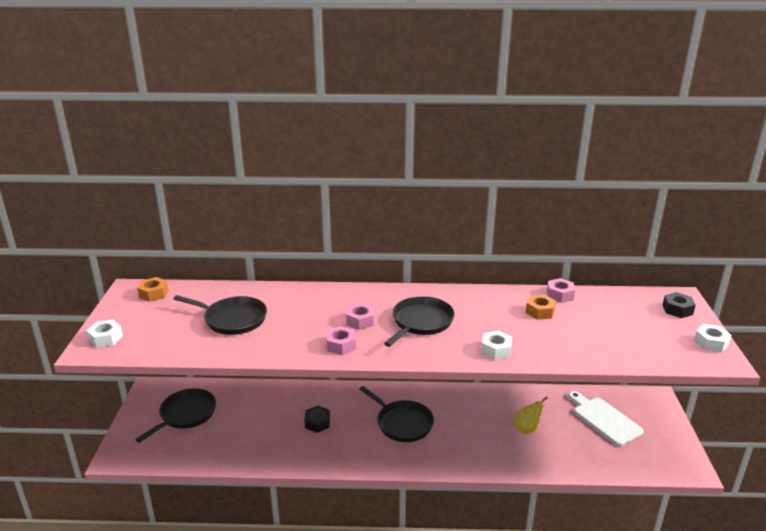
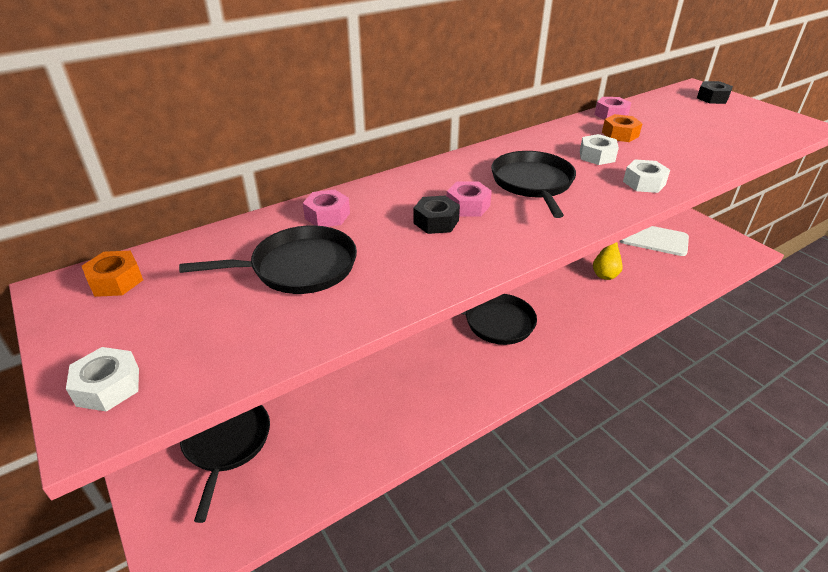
camera: 35 degrees left, 10 degrees up
(317, 423) = (408, 367): black nut -> black nut (436, 222)
(341, 345) = (488, 242): pink nut -> pink nut (327, 216)
(710, 343) = (777, 115): white nut -> white nut (597, 156)

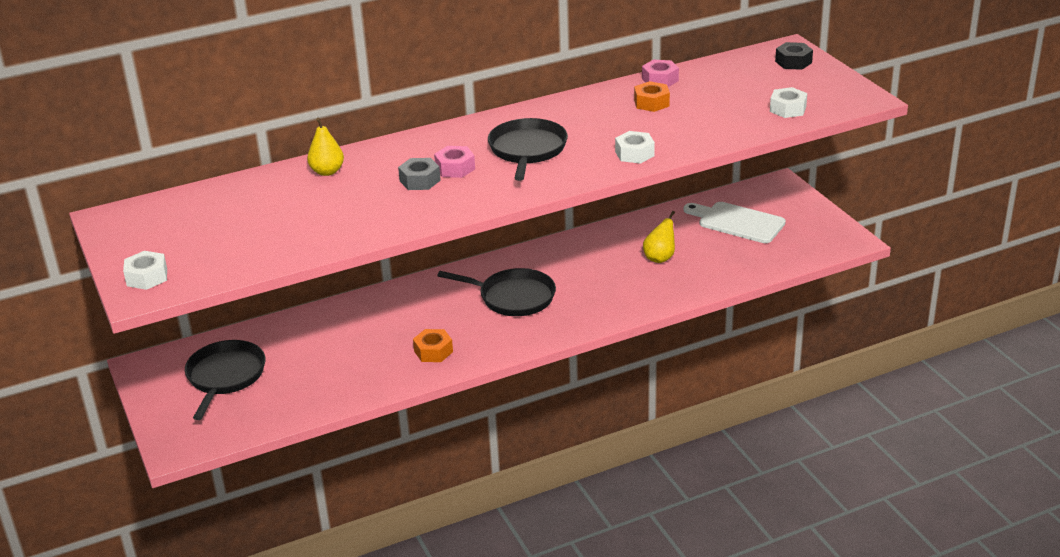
camera: 10 degrees right, 5 degrees down
(116, 281) = (149, 214): orange nut -> orange nut (433, 351)
(298, 267) = (292, 211): black pan -> none
(327, 216) = (327, 171): pink nut -> yellow pear
(436, 222) = (420, 180): black nut -> grey nut
(597, 156) = (609, 125): white nut -> white nut (788, 109)

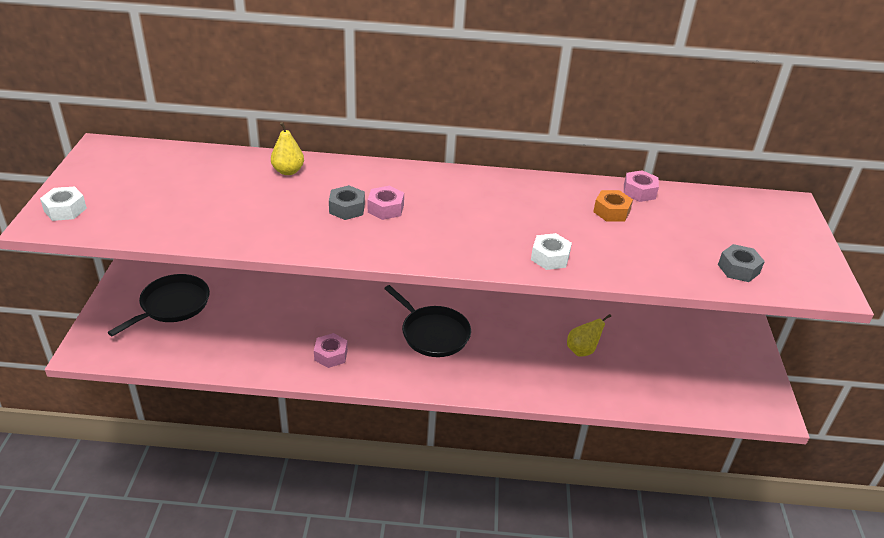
camera: 25 degrees right, 5 degrees up
(433, 351) = (331, 355): orange nut -> pink nut
(527, 150) = (461, 215): black pan -> none
(737, 222) = (677, 345): white cutting board -> none
(788, 109) = (738, 269): white nut -> grey nut
(793, 62) = (783, 221): black nut -> none

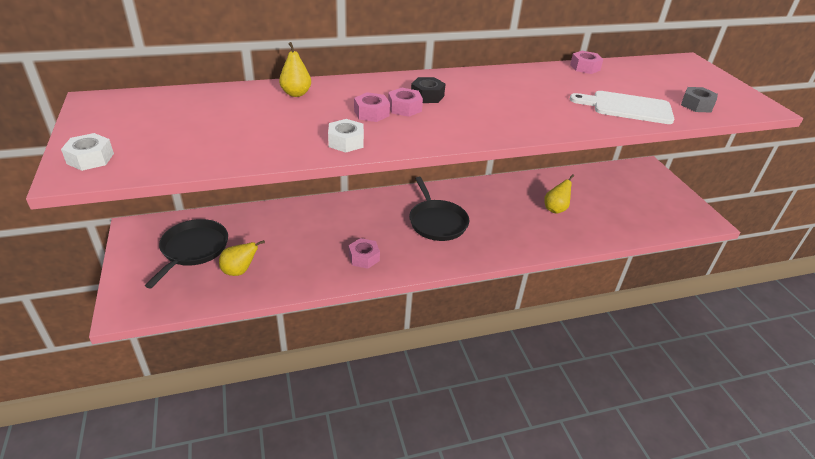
camera: 20 degrees left, 0 degrees up
(203, 339) = (239, 271): none -> yellow pear
(347, 208) = (371, 113): grey nut -> pink nut
(421, 198) = (427, 96): none -> black nut
(432, 333) = (437, 222): black pan -> black pan turned 45 degrees clockwise
(550, 257) = (563, 120): white nut -> white nut (346, 142)
(611, 211) = (578, 83): orange nut -> none
(643, 255) = (627, 107): none -> white cutting board

